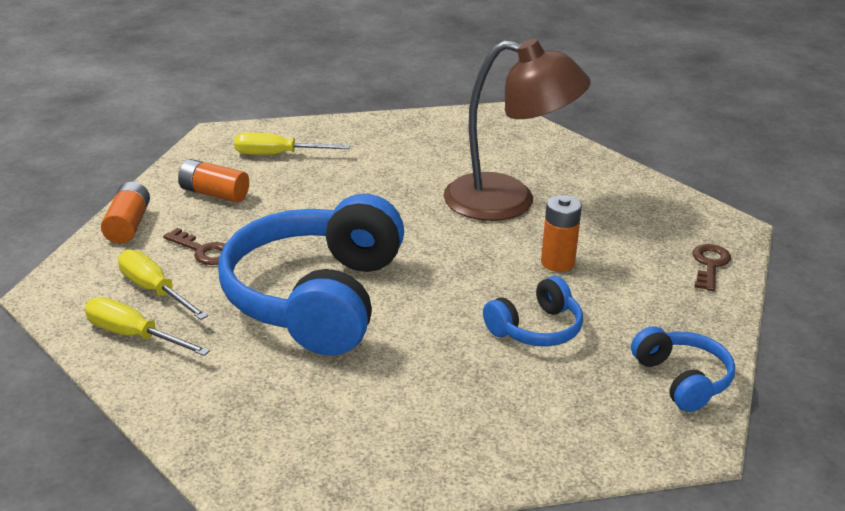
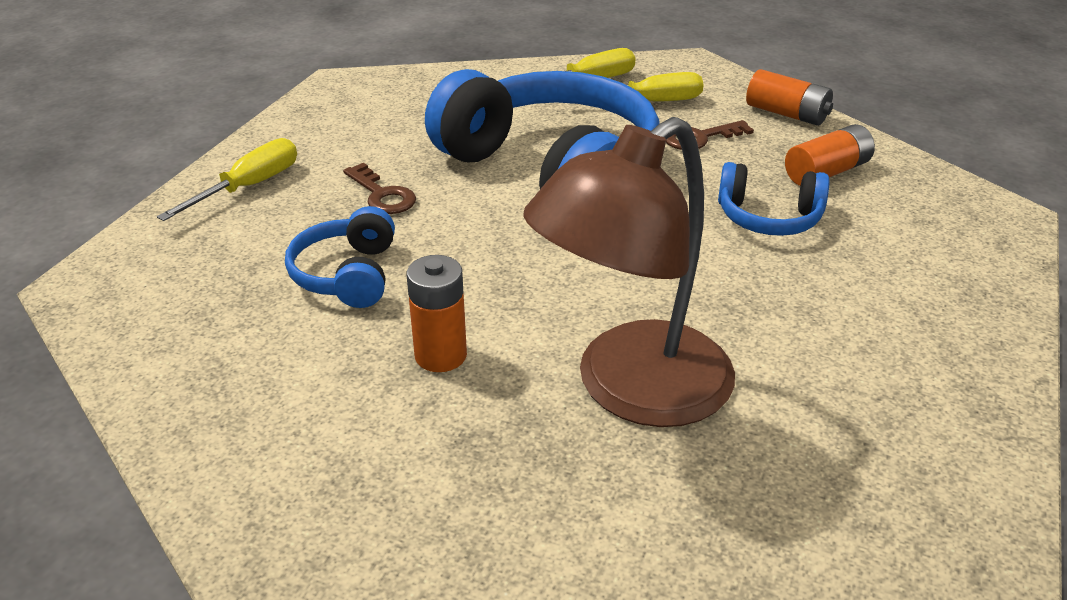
camera: 125 degrees right, 5 degrees up
(278, 155) = (913, 241): yellow screwdriver -> yellow screwdriver (248, 187)
(682, 380) = (148, 329): blue headphones -> blue headphones (768, 218)
(709, 265) = (269, 508): brown key -> brown key (382, 195)

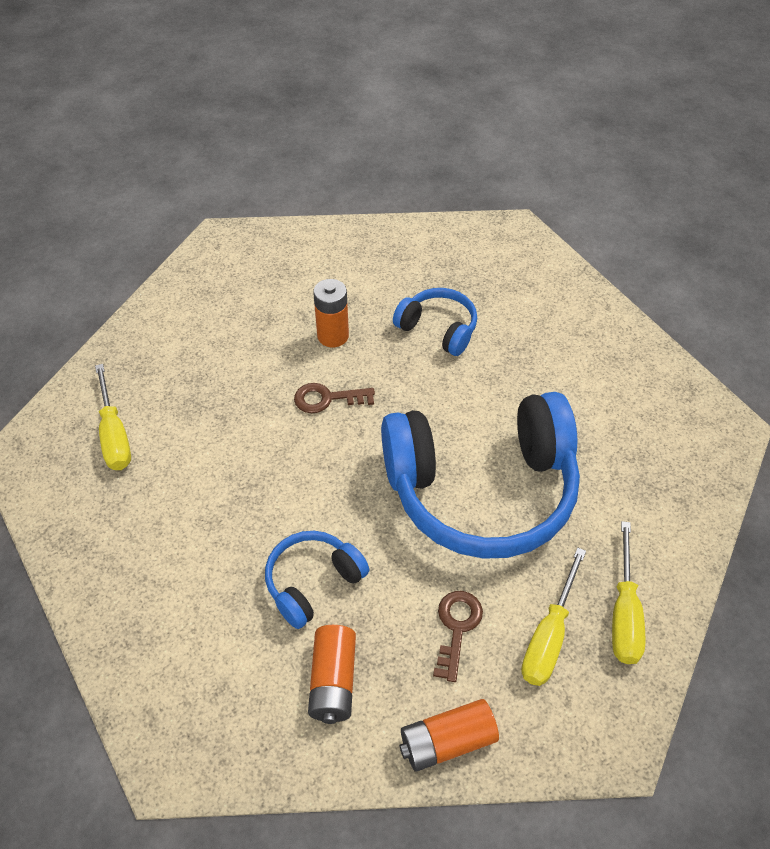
camera: 125 degrees right, 15 degrees up
(248, 187) = (579, 320): yellow screwdriver -> yellow screwdriver (114, 434)
(382, 195) = (519, 380): brown key -> brown key (327, 399)
(631, 390) = (235, 395): brown lamp -> none

